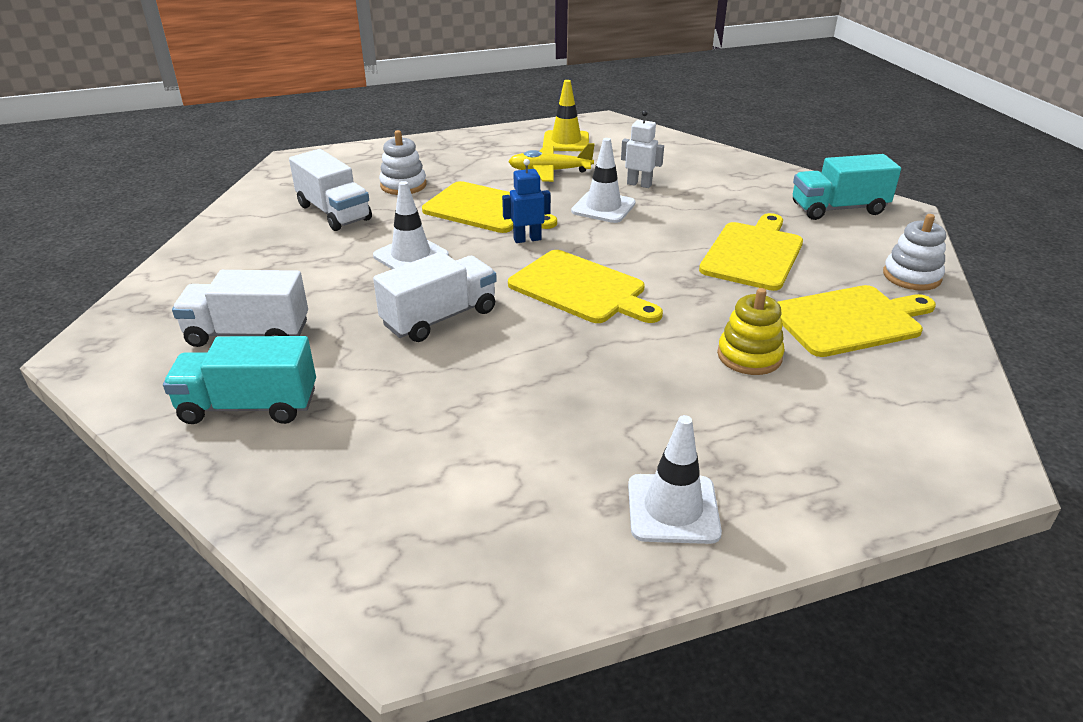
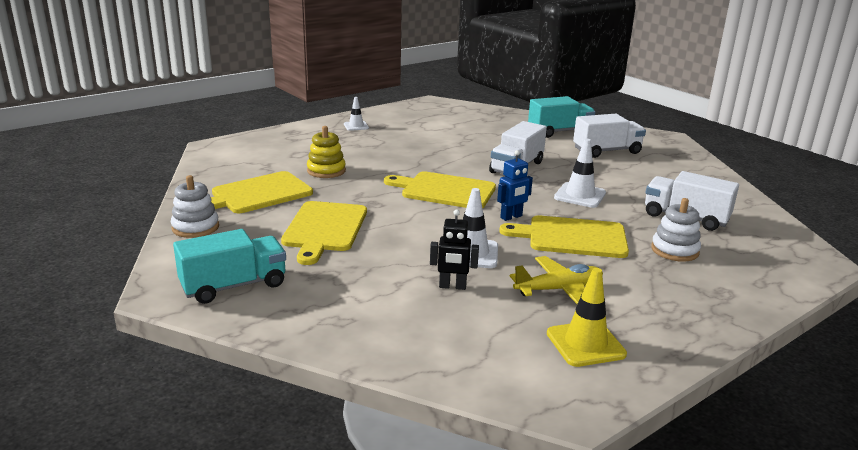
camera: 160 degrees right, 10 degrees down
(639, 184) = (452, 286): white robot -> black robot
(673, 509) = (356, 126): white traffic cone -> white traffic cone, size x0.62

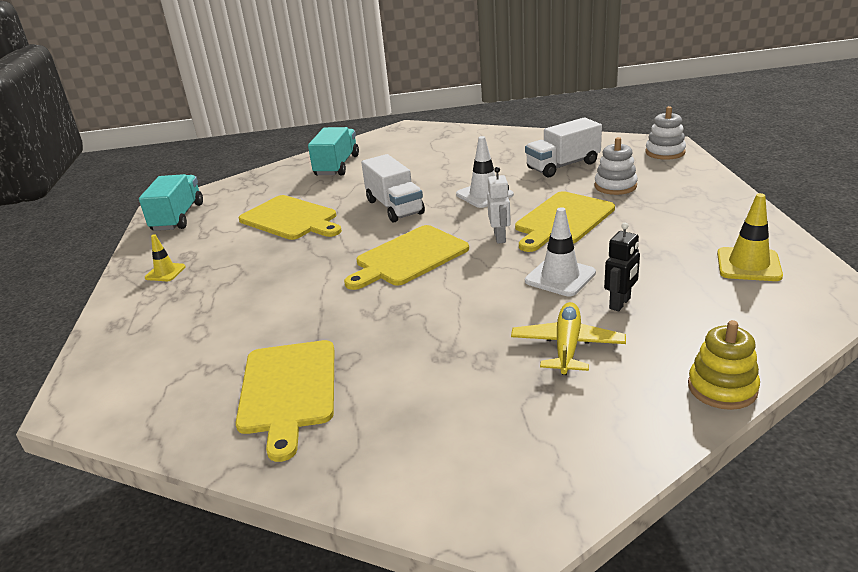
camera: 55 degrees left, 5 degrees up
(195, 227) = (341, 467): white stacking toy -> white stacking toy (665, 152)
(234, 286) = (536, 457): turquoise truck -> turquoise truck (178, 217)
(324, 229) = (435, 356): yellow cutting board -> yellow cutting board (291, 219)
(326, 171) = (275, 322): yellow stacking toy -> yellow stacking toy (722, 388)
(356, 126) = (165, 272): white traffic cone -> yellow traffic cone
(511, 217) = (500, 237): blue robot -> white robot
(559, 289) = (653, 252): yellow plane -> yellow plane (567, 346)
(607, 151) = (405, 158): white truck -> none

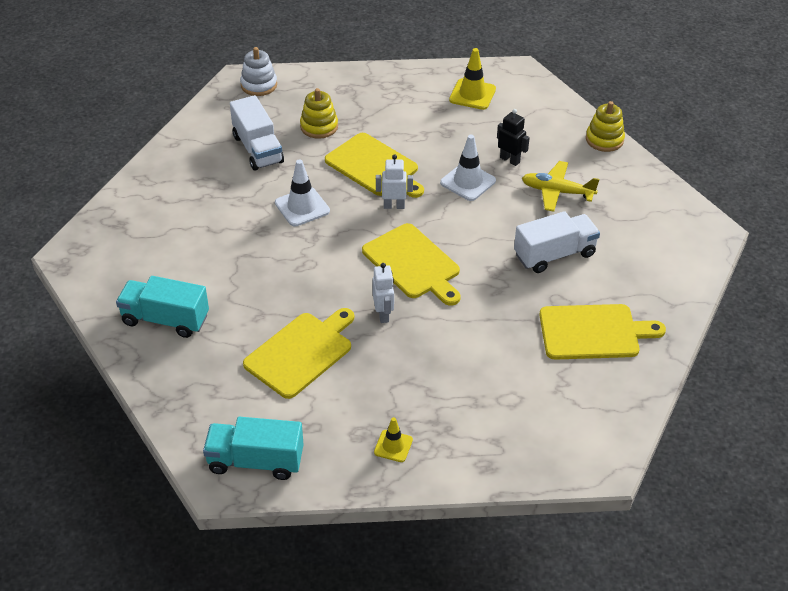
camera: 90 degrees left, 15 degrees up
(334, 250) = (383, 314): none -> white robot
(394, 207) = (304, 271): white truck -> white truck (554, 255)
(615, 186) = (319, 127): white stacking toy -> yellow stacking toy

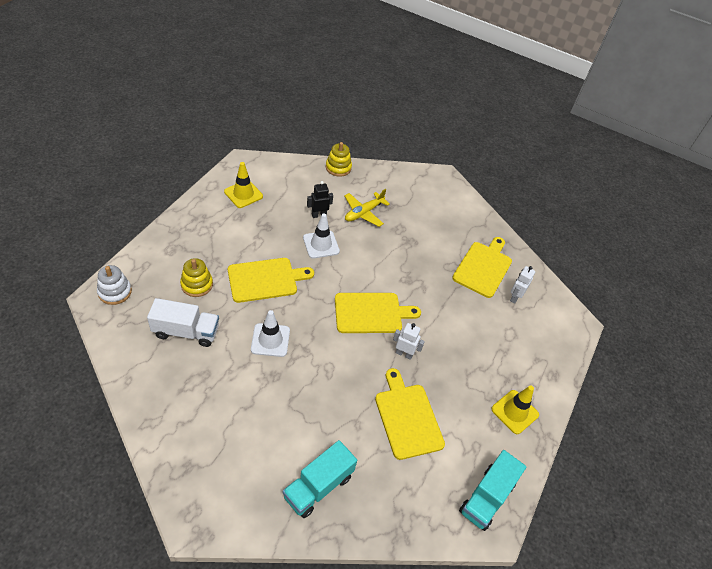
camera: 65 degrees left, 5 degrees up
(393, 446) = (515, 412): yellow traffic cone -> yellow traffic cone, size x1.61
(394, 206) = (311, 292): white robot -> white robot (515, 297)
(554, 255) = (413, 246): white truck -> none

